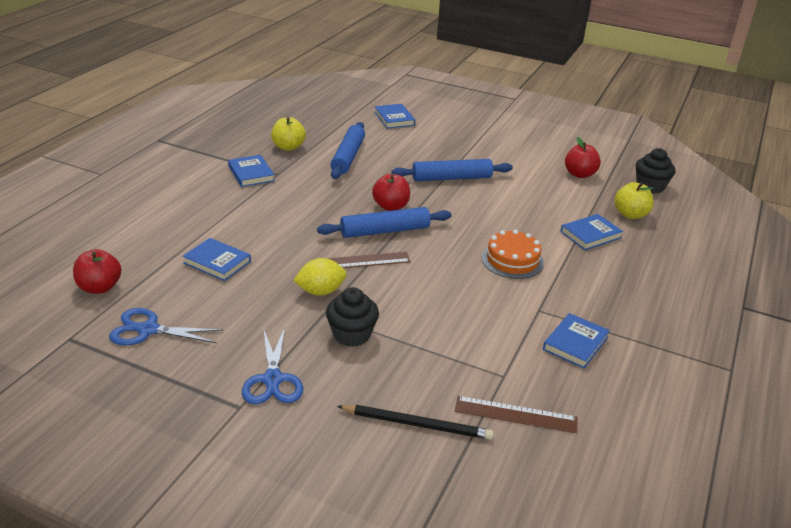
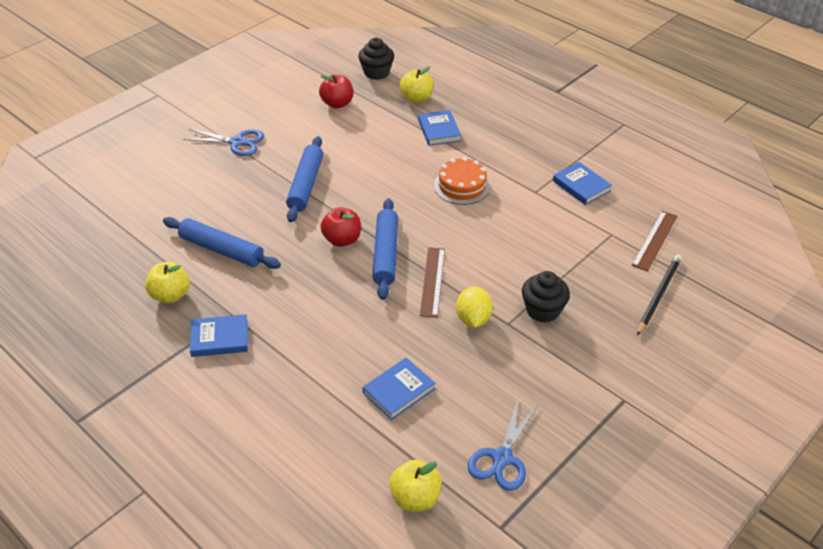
camera: 70 degrees left, 10 degrees up
(100, 287) = (415, 498): red apple -> yellow apple
(273, 380) = (593, 373): blue scissors -> blue scissors (237, 142)
(394, 118) = (150, 194): blue book -> none

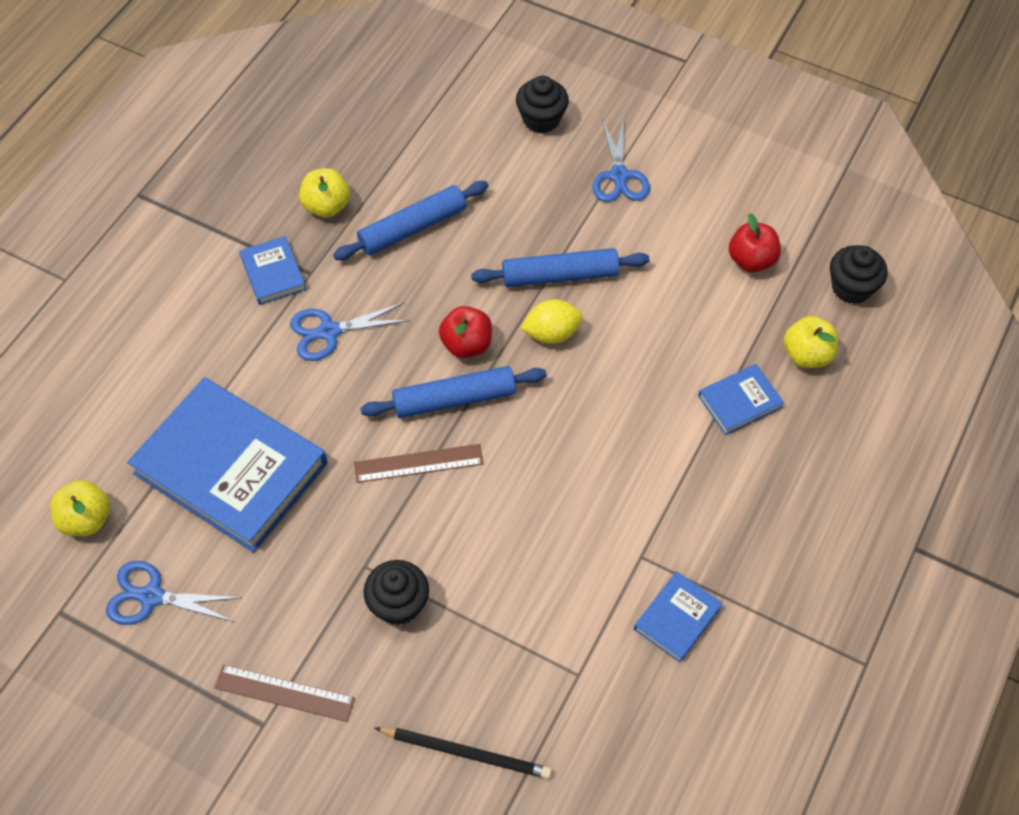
camera: 75 degrees right, 15 degrees up
(162, 167) = (541, 119): none -> black cupcake
(221, 250) = (412, 228): blue rolling pin -> blue rolling pin turned 45 degrees clockwise
(295, 312) = (329, 332): none -> blue scissors
(399, 391) = (231, 468): blue book -> blue book, size x2.24
(462, 186) = (621, 458): orange cake -> none
(473, 319) = (363, 524): yellow lemon -> yellow lemon (551, 333)
(655, 240) = (583, 738): brown ruler -> brown ruler (284, 693)

